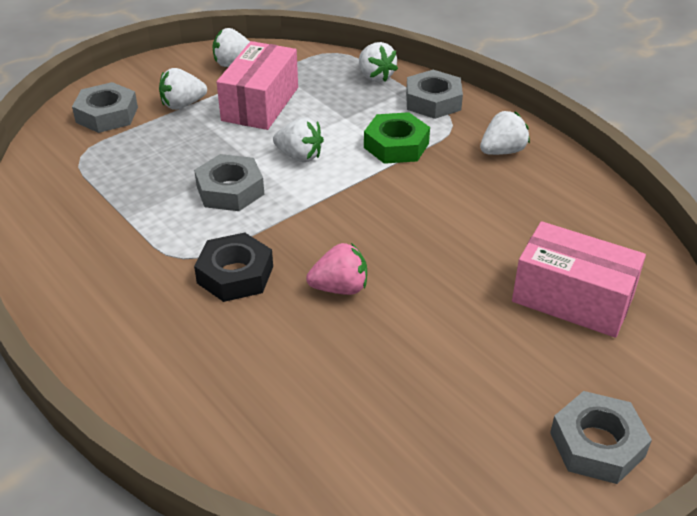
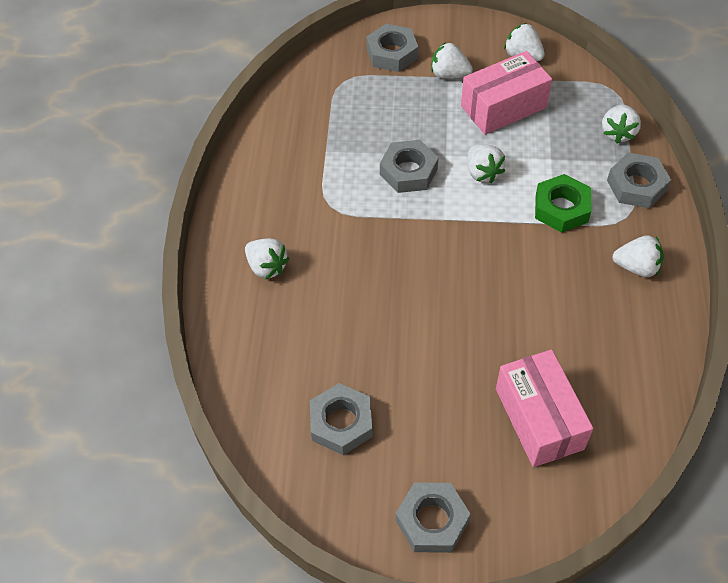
camera: 45 degrees right, 15 degrees up
(174, 347) = (267, 267): none -> white strawberry
(235, 275) = (348, 241): black nut -> none
(340, 288) = (399, 297): pink strawberry -> none
(415, 428) = (341, 423): none -> grey nut

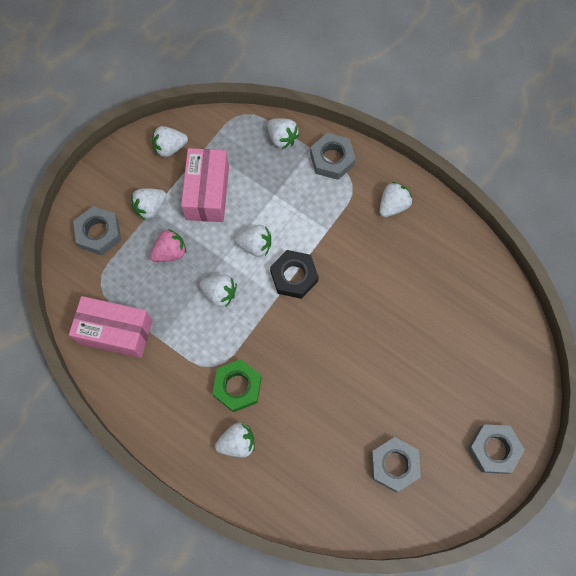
camera: 60 degrees left, 15 degrees up
(408, 171) = (220, 293): grey nut -> white strawberry
(418, 112) = (170, 252): none -> pink strawberry
(478, 221) = (294, 276): none -> black nut
(539, 419) = (463, 340): pink box -> pink box (115, 332)
(561, 208) = (319, 217): green nut -> green nut (237, 387)

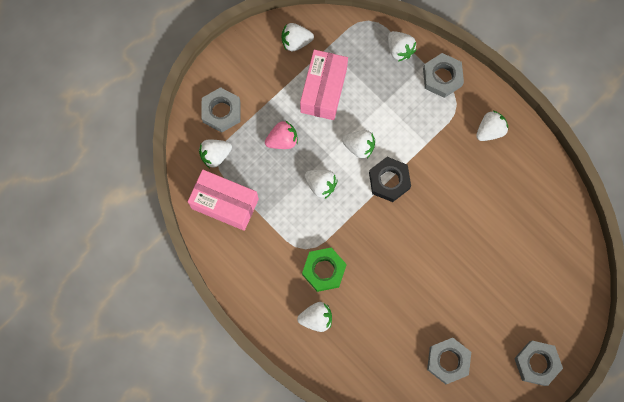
camera: 10 degrees right, 5 degrees up
(150, 207) = (270, 96): white strawberry -> white strawberry (215, 155)

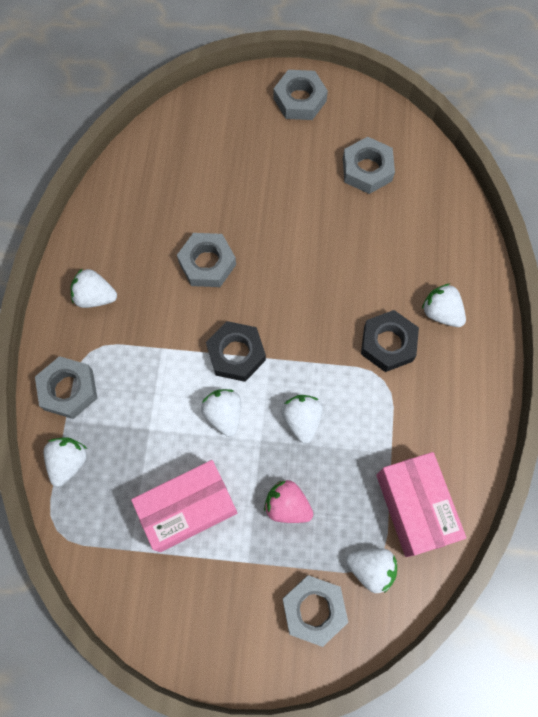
camera: 130 degrees left, 5 degrees down
(296, 42) = (151, 595): white strawberry -> none
(324, 270) = (388, 344): green nut -> black nut
(460, 209) = (207, 263): none -> grey nut

